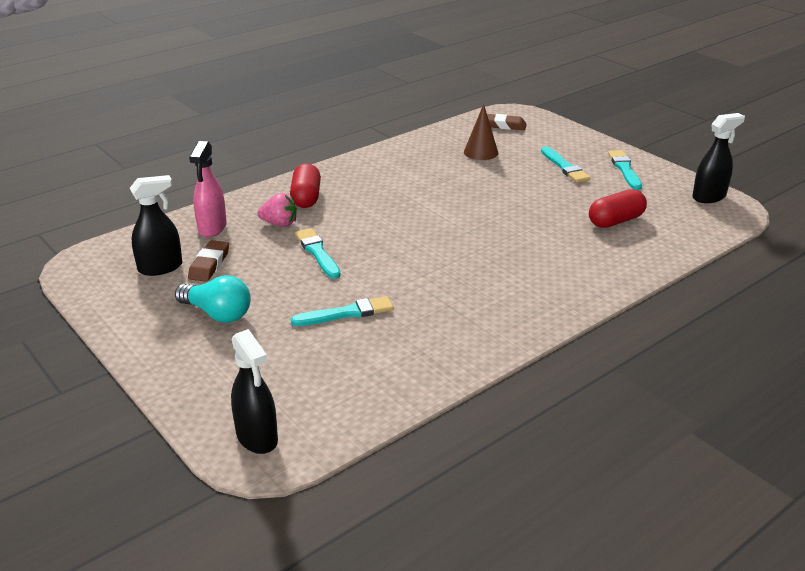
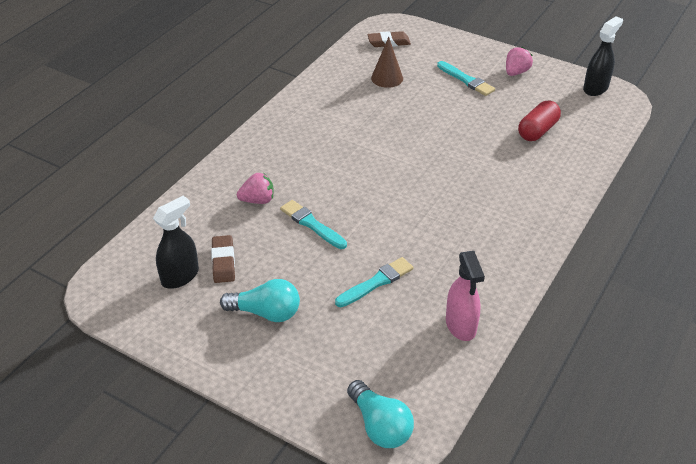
camera: 20 degrees left, 10 degrees up
(212, 228) = (198, 220): pink spray bottle -> pink spray bottle (461, 326)
(257, 437) = (380, 426): black spray bottle -> turquoise light bulb
(306, 198) = (263, 165): red capsule -> none
(624, 169) = (516, 72): turquoise brush -> pink strawberry

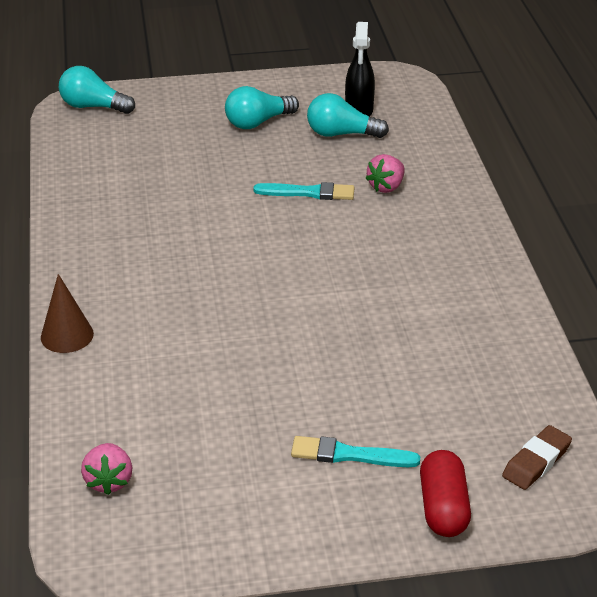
camera: 140 degrees right, 5 degrees down
(223, 262) = (341, 134): brown eraser -> turquoise light bulb
(376, 282) = (193, 179): turquoise brush -> none
(387, 78) = (455, 395): brown cone -> brown cone (67, 335)
(461, 326) = (87, 184): pink spray bottle -> none
(516, 72) = (294, 514): pink strawberry -> pink strawberry (109, 481)
(537, 131) = (176, 422): red capsule -> red capsule (443, 508)
(595, 88) = (147, 554): black spray bottle -> none

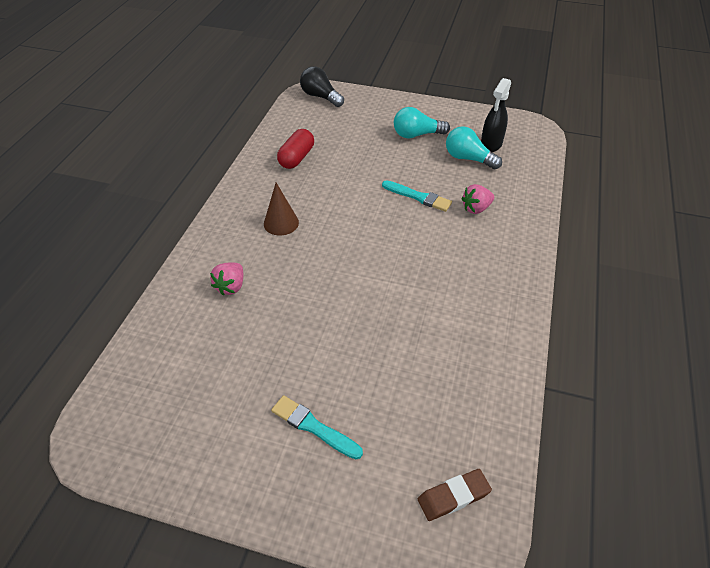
camera: 25 degrees right, 10 degrees up
(67, 335) = (195, 255): brown cone -> brown cone (281, 223)
(93, 107) = (320, 97): turquoise light bulb -> black light bulb
(109, 481) = (142, 380): pink strawberry -> pink strawberry (231, 286)
(443, 508) = (354, 509): red capsule -> red capsule (296, 158)

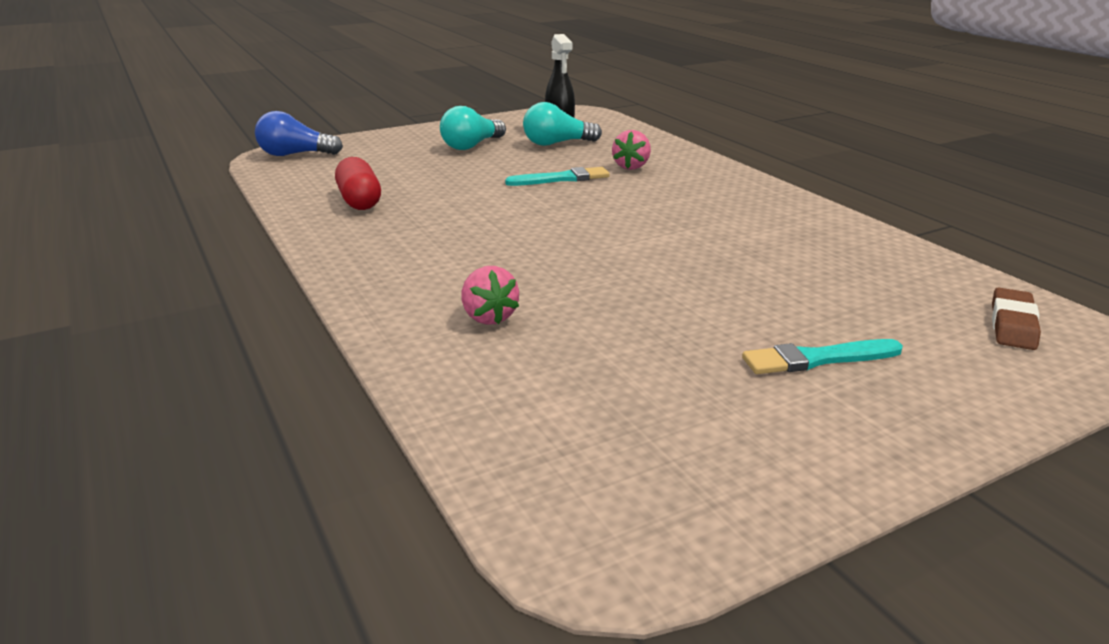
camera: 45 degrees left, 20 degrees down
(281, 223) = (445, 248): brown cone -> none
(320, 97) = (295, 154): black light bulb -> blue light bulb

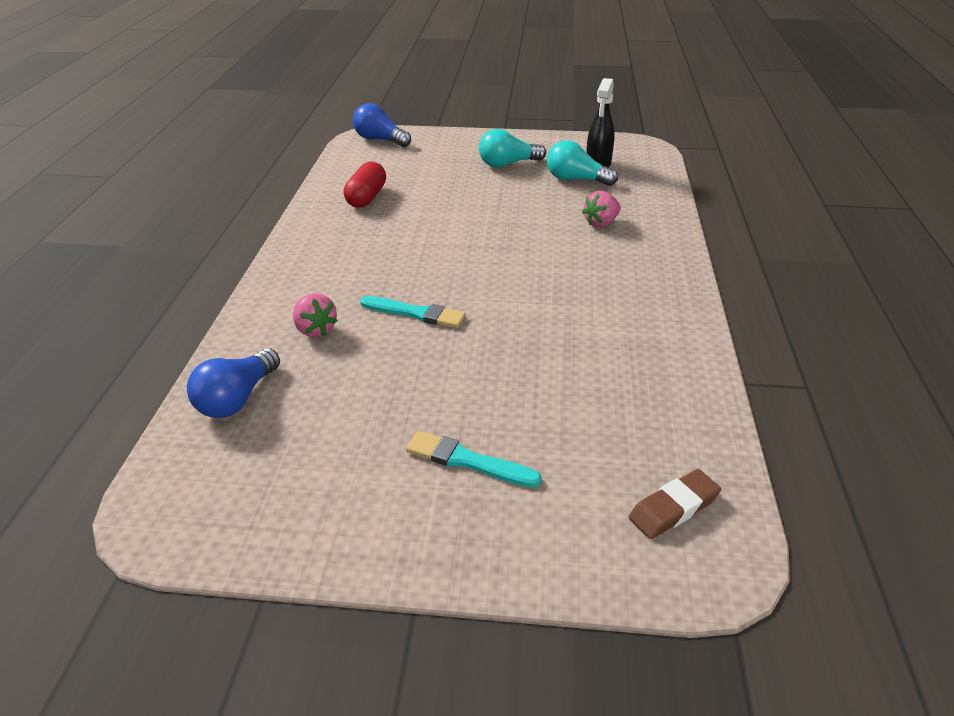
camera: 35 degrees right, 10 degrees up
(488, 317) = (315, 329): pink strawberry -> pink strawberry turned 45 degrees counterclockwise
(500, 404) = (237, 398): none -> blue light bulb
(561, 179) = (528, 219): turquoise brush -> turquoise brush (416, 313)

